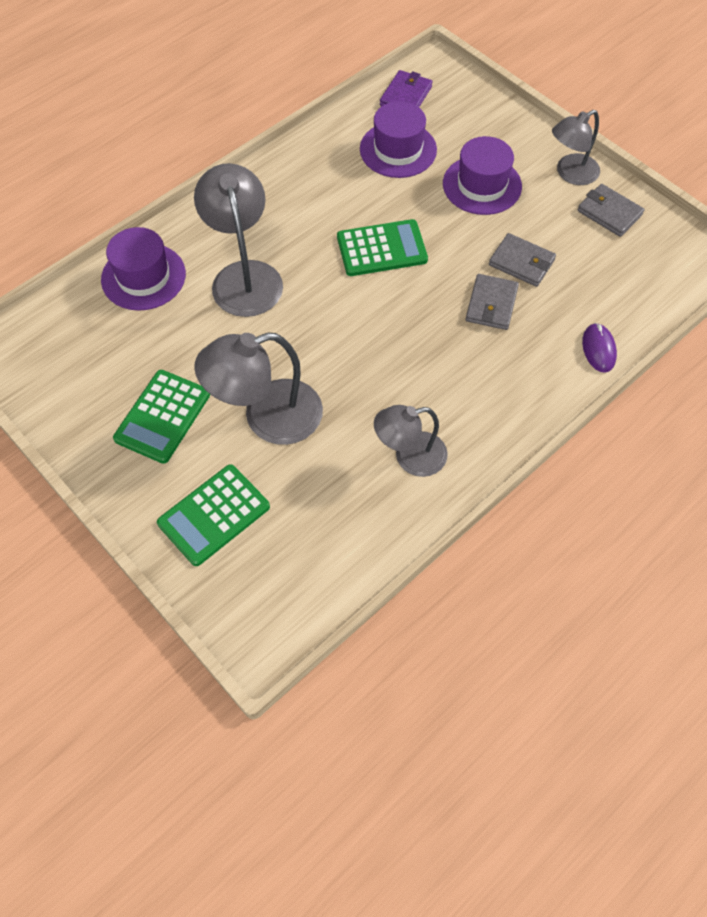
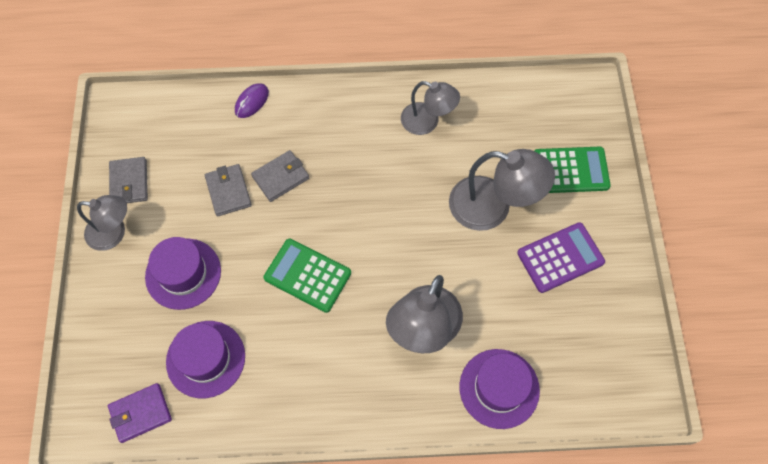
camera: 140 degrees left, 5 degrees up
(163, 417) = (560, 257): green calculator -> purple calculator

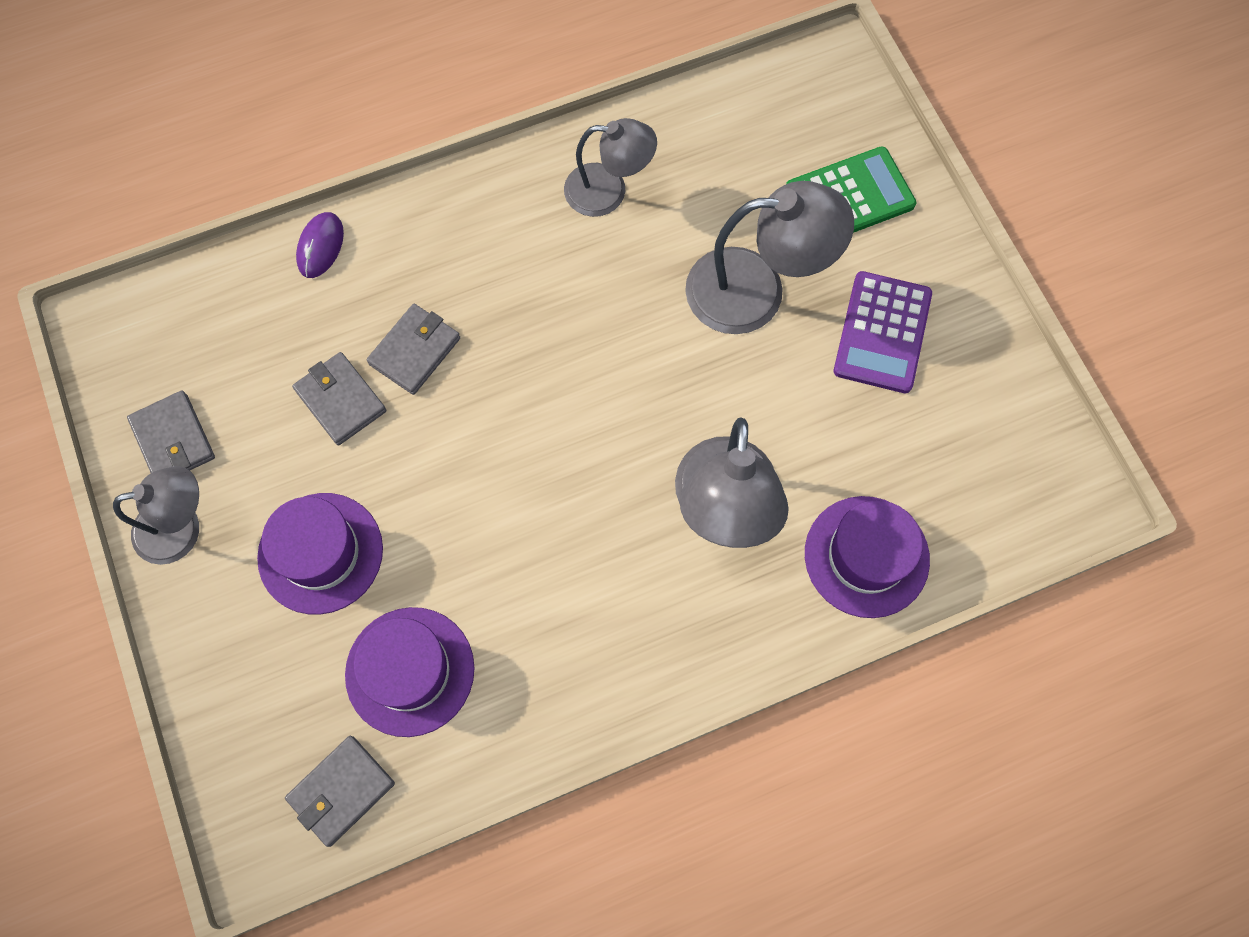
camera: 20 degrees left, 5 degrees up
(140, 413) = (341, 791): purple wallet -> grey wallet
(307, 275) = (517, 489): green calculator -> none
(560, 257) = (882, 333): purple calculator -> purple calculator turned 150 degrees clockwise

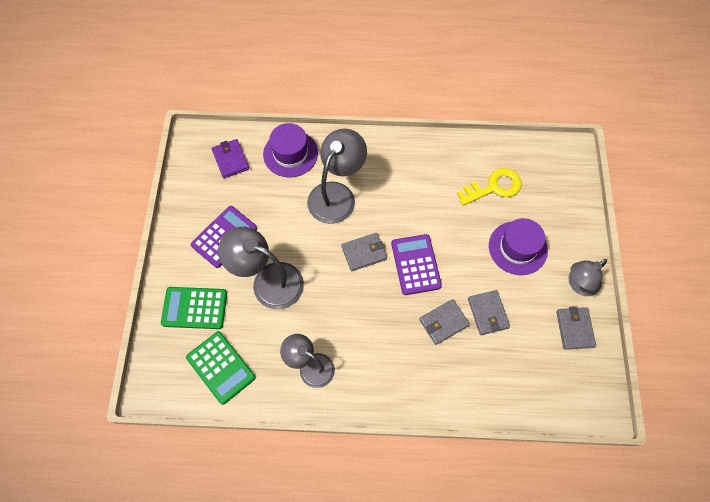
camera: 155 degrees left, 5 degrees down
(181, 528) = (578, 285): grey lamp -> grey lamp turned 45 degrees counterclockwise
(320, 246) = (473, 402): purple mouse -> none
(341, 791) = (534, 157): grey wallet -> grey wallet (364, 253)
(410, 671) = (494, 187): purple hat -> yellow key
(506, 433) = (415, 264): none -> purple calculator
(748, 132) = (221, 367): none -> green calculator
(975, 487) = (230, 160): none -> purple wallet

